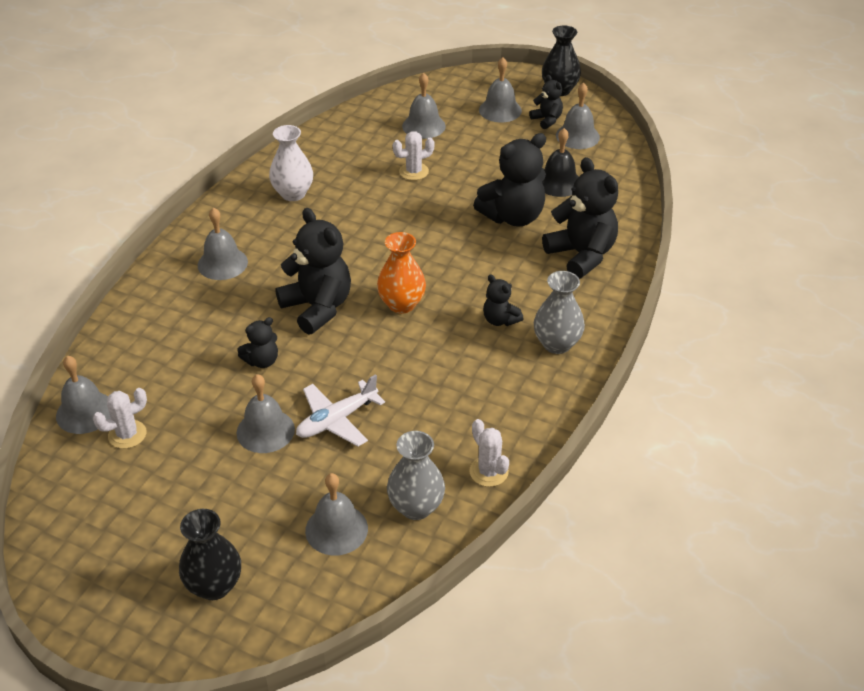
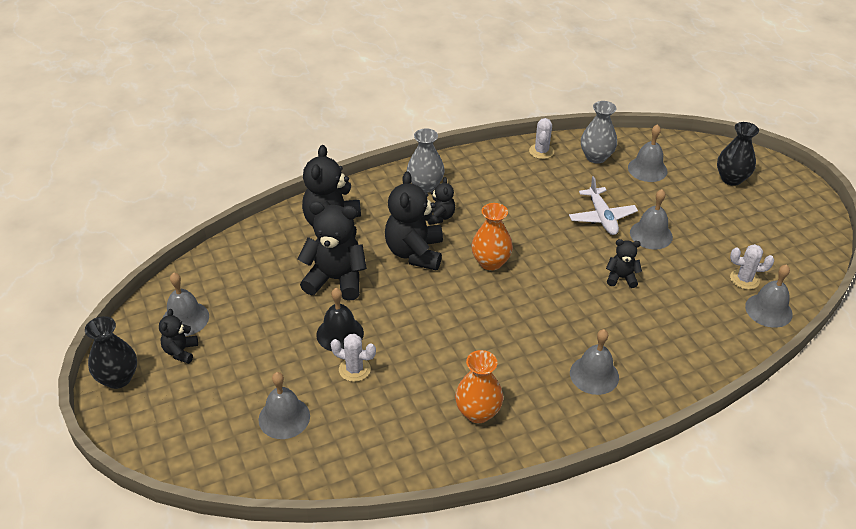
camera: 140 degrees left, 0 degrees up
(293, 194) = (478, 412): white vase -> orange vase
(317, 308) = (551, 293): black teddy bear -> black teddy bear (415, 253)
(337, 420) = (602, 217): white plane -> white plane turned 75 degrees clockwise
(500, 110) = (198, 390): grey bell -> none
(559, 182) = (264, 286): black bell -> black bell (340, 333)

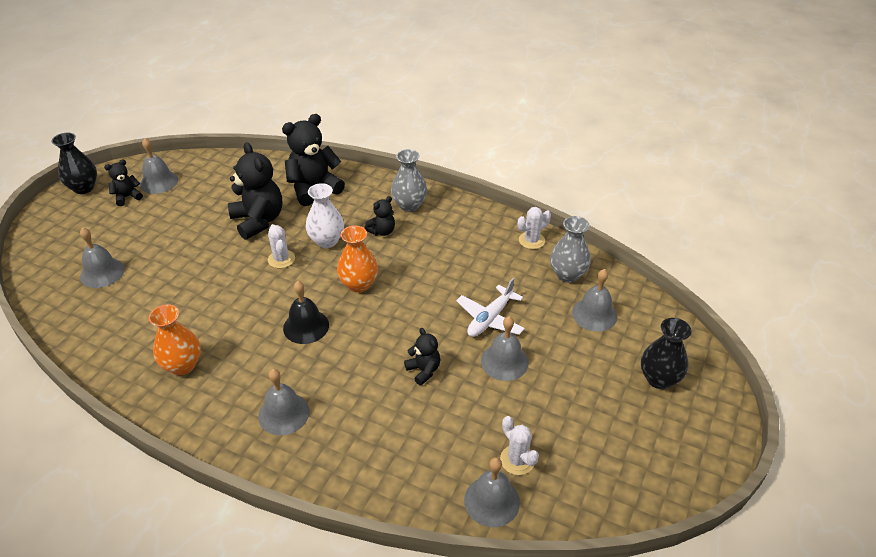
camera: 50 degrees right, 0 degrees up
(340, 333) = (205, 252): black bell -> black bell (306, 326)
(354, 369) = (175, 279): white cactus -> white cactus (281, 259)
(415, 253) = (327, 241): black teddy bear -> white vase

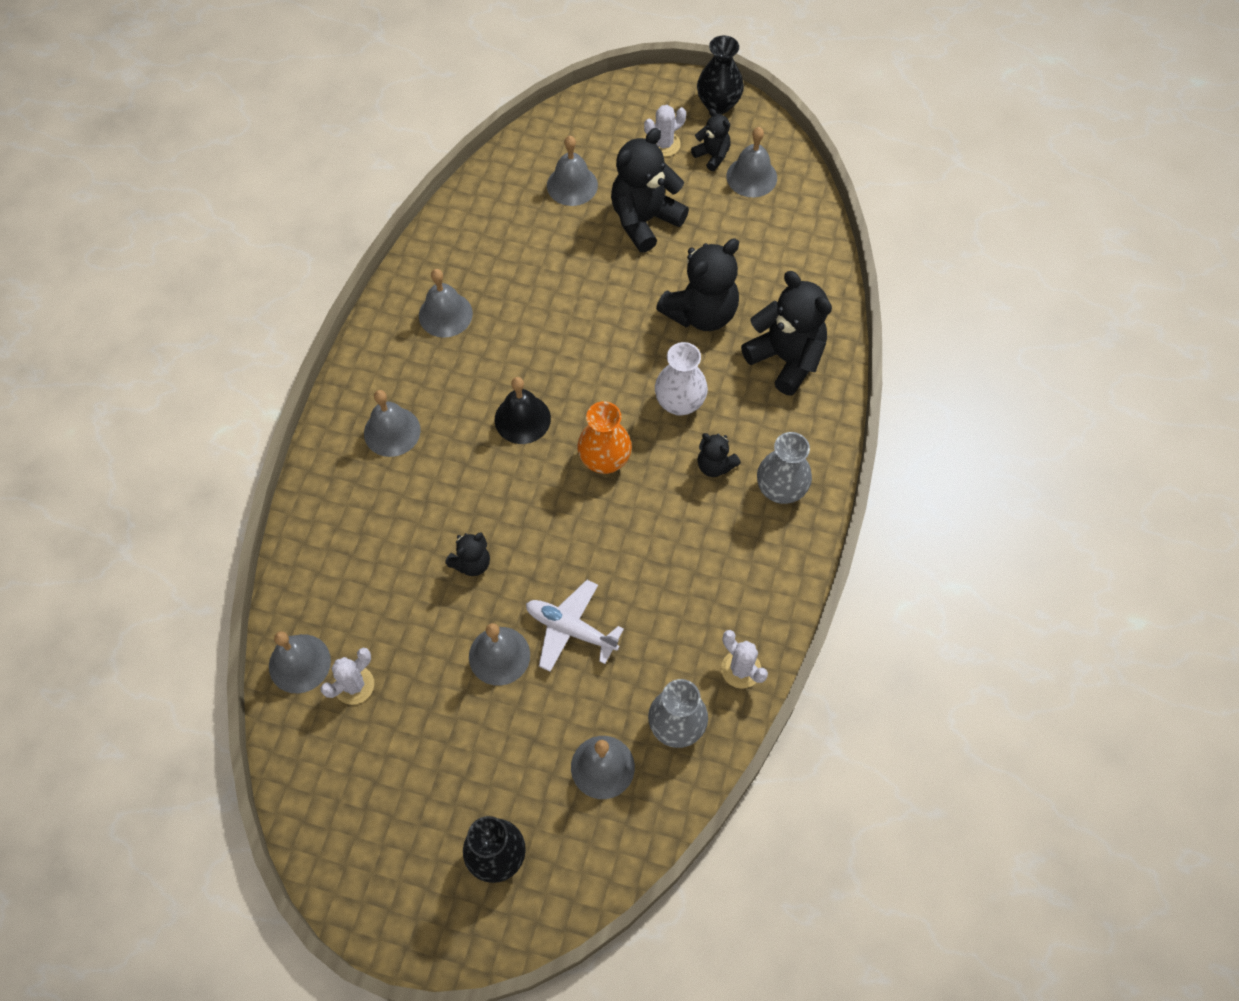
camera: 80 degrees right, 20 degrees up
(162, 238) = (644, 220): none -> black teddy bear
(182, 365) = (445, 314): orange vase -> grey bell
(281, 259) = (633, 360): white cactus -> white cactus (664, 144)

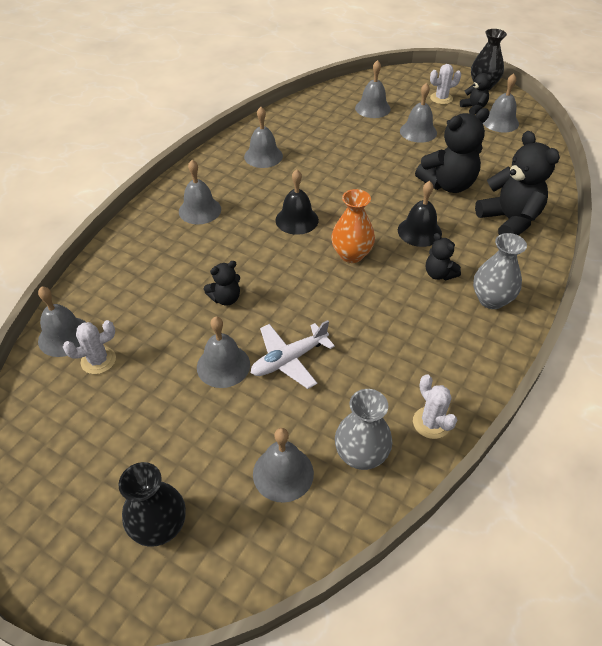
camera: 15 degrees right, 15 degrees down
(571, 629) = (289, 360): white plane -> white plane turned 75 degrees counterclockwise
(644, 220) = (418, 132): black teddy bear -> grey bell
(679, 403) = (419, 231): white vase -> black bell

